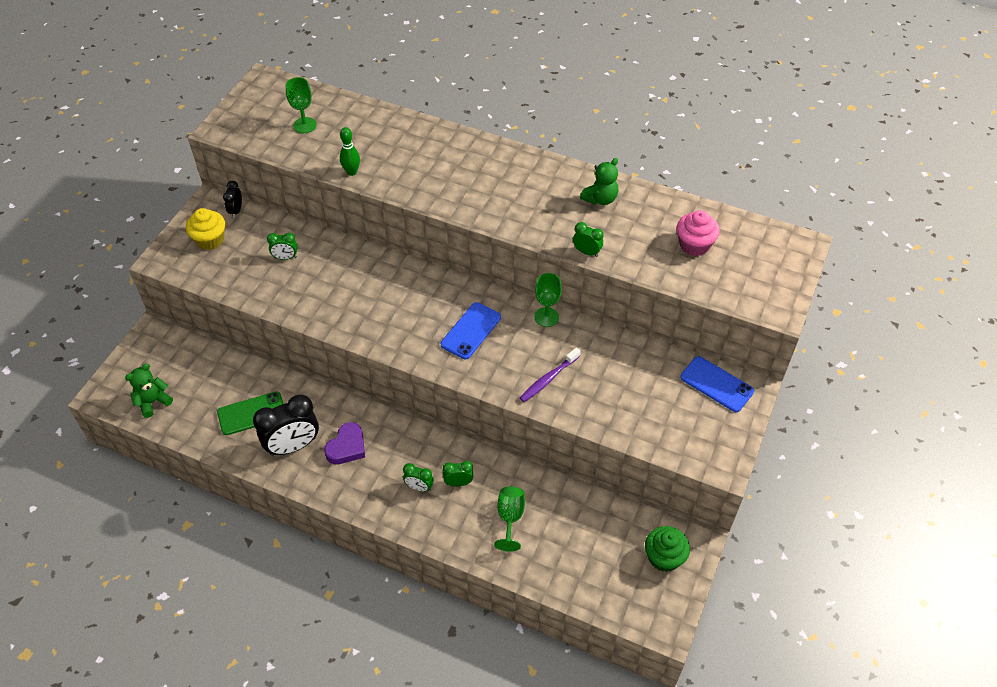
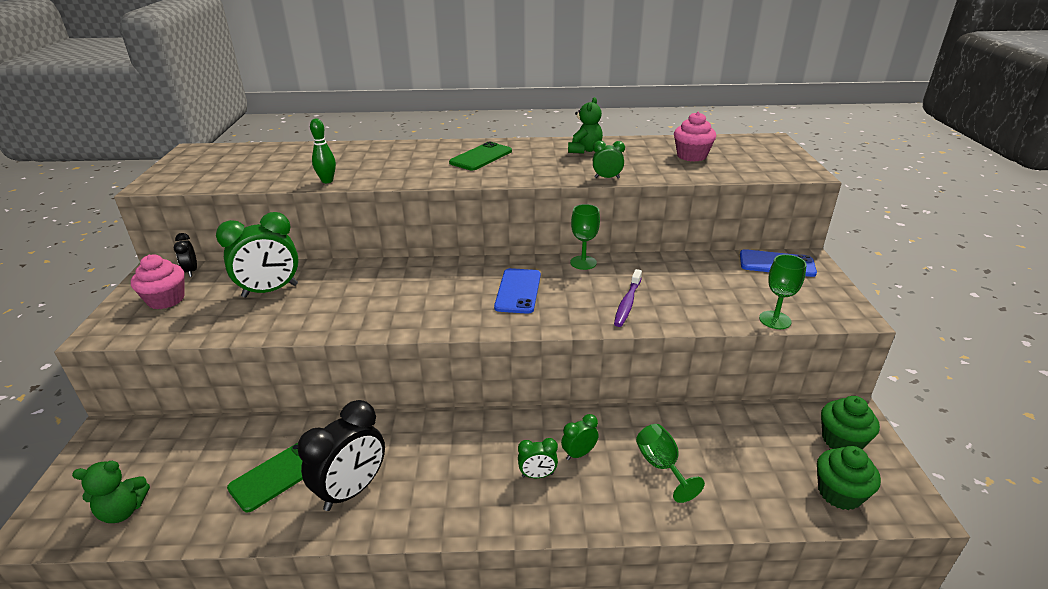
camera: 25 degrees left, 20 degrees down
(153, 402) = (123, 511): green teddy bear -> green teddy bear turned 135 degrees counterclockwise
(210, 240) = (166, 300): yellow cupcake -> pink cupcake
(285, 257) = (270, 291): green clock -> green clock, size x2.02
(305, 125) = (255, 165): green goblet -> green goblet (775, 320)
(347, 447) = (423, 466): purple heart -> none
(498, 178) = (481, 157): none -> green phone
(621, 594) = (839, 493): none -> green cupcake

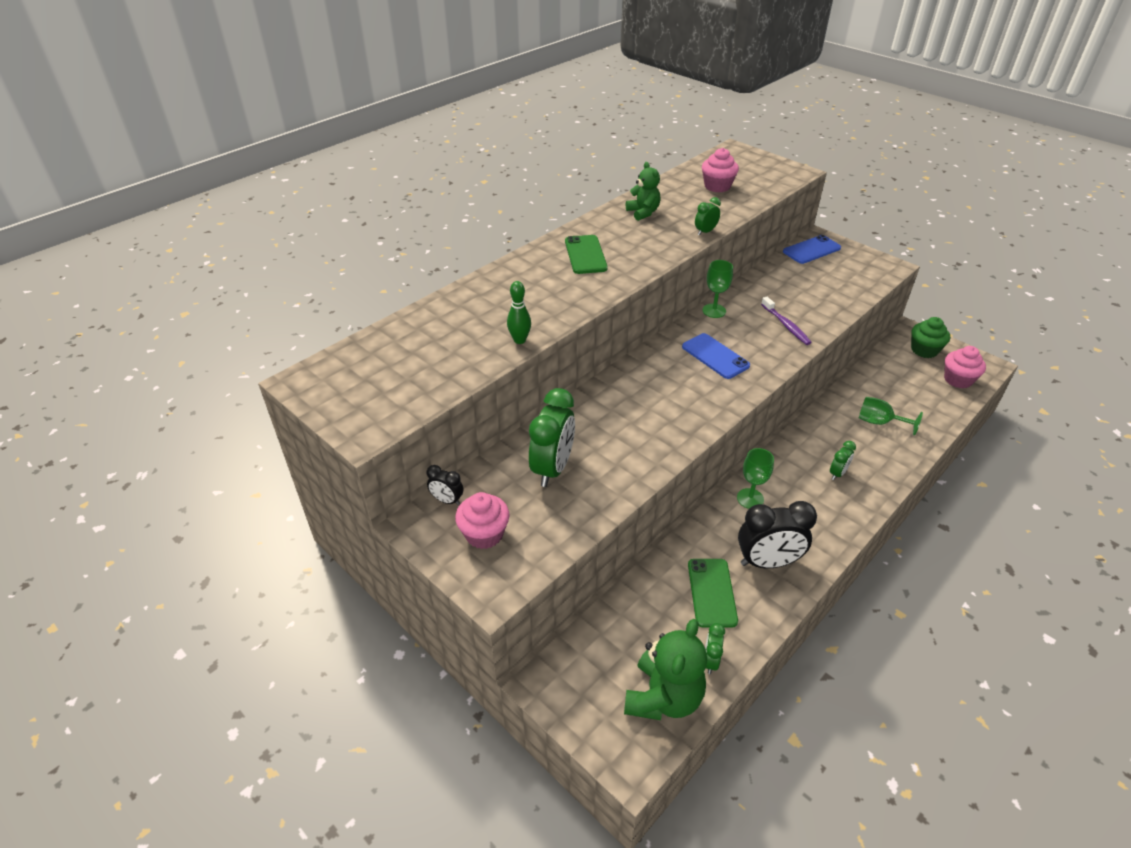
camera: 45 degrees left, 10 degrees up
(123, 511) = (663, 697): green teddy bear -> green teddy bear, size x1.62
(352, 490) = (767, 562): black clock -> black clock turned 90 degrees clockwise
(579, 454) = (836, 446): green clock -> green clock (710, 661)
(775, 320) = (866, 291): green goblet -> green goblet (750, 498)
(839, 493) = (958, 379): green cupcake -> pink cupcake

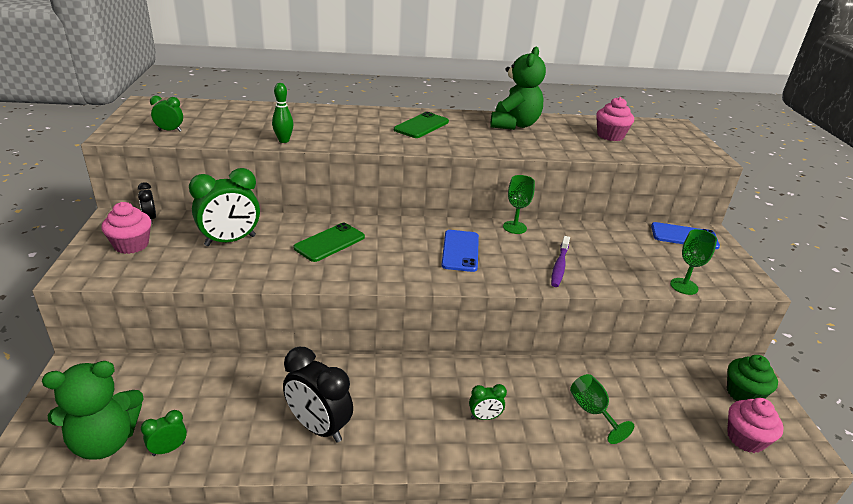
camera: 40 degrees right, 10 degrees down
(643, 212) = (514, 125): green teddy bear -> green teddy bear, size x1.62
(705, 232) = (539, 152): green clock -> green clock (170, 130)
(712, 592) = (247, 412): green phone -> green phone (330, 242)
(750, 498) = (382, 380): green goblet -> green goblet (684, 286)

